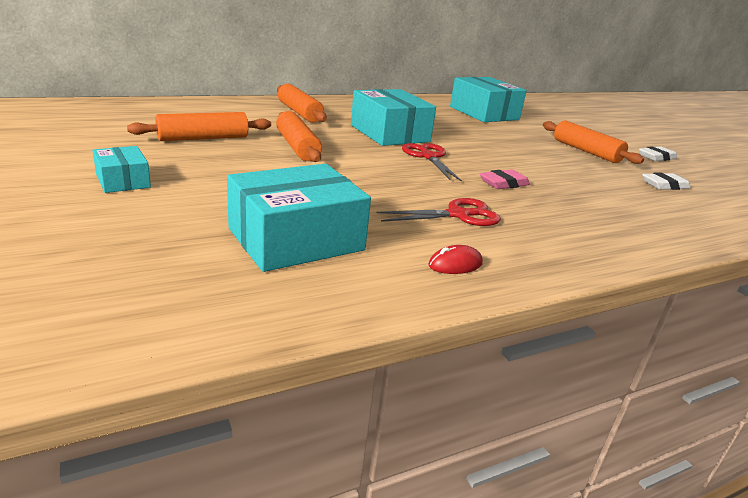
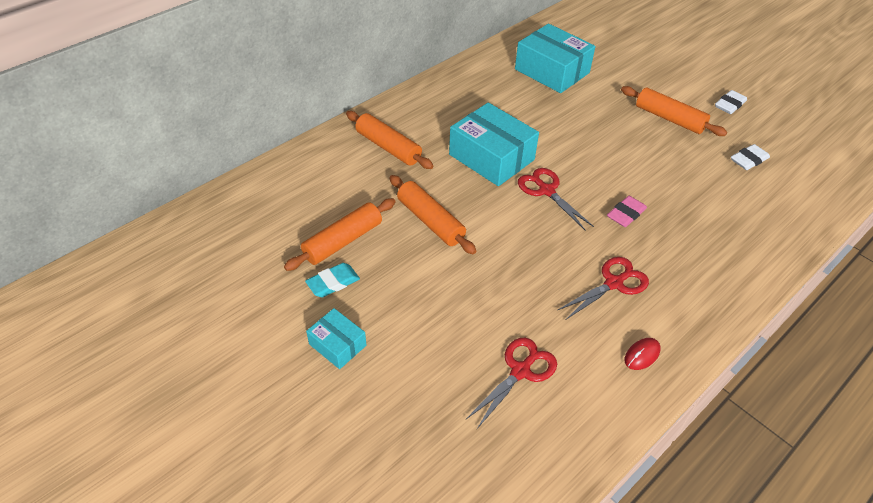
camera: 15 degrees left, 20 degrees up
(166, 153) = (333, 282): none -> turquoise eraser
(296, 239) = (520, 371): turquoise box -> red scissors

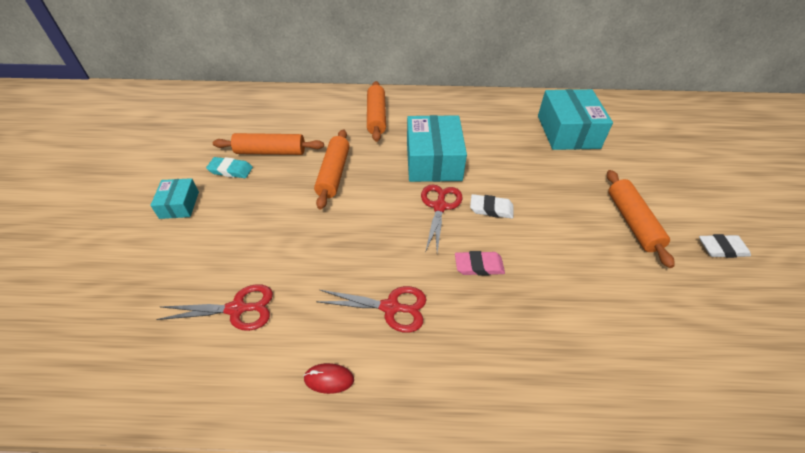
camera: 45 degrees right, 0 degrees up
(748, 160) = (675, 307): white eraser -> white eraser (491, 209)

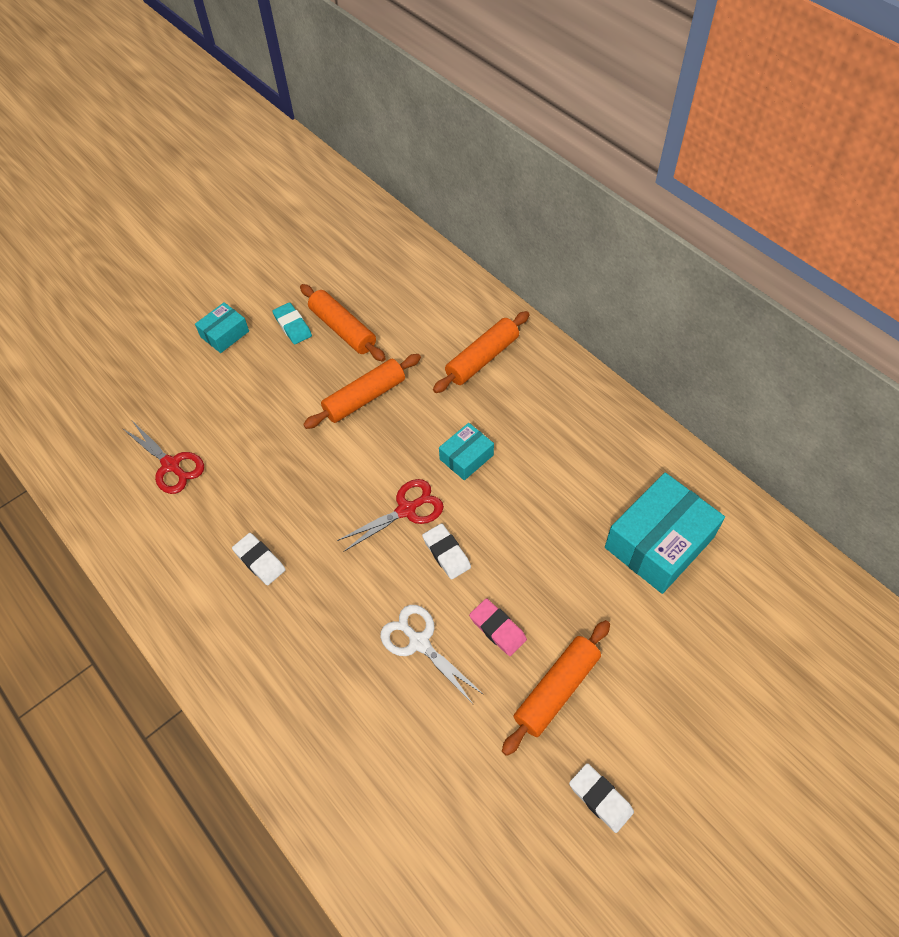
camera: 50 degrees right, 10 degrees up
(329, 379) = (166, 571): red mouse -> none
(391, 307) = (260, 560): red scissors -> white eraser
(433, 161) = (466, 457): turquoise box -> turquoise box, size x0.53
(479, 266) = (362, 592): pink eraser -> pink eraser (497, 628)
(545, 262) = (419, 642): none -> white scissors

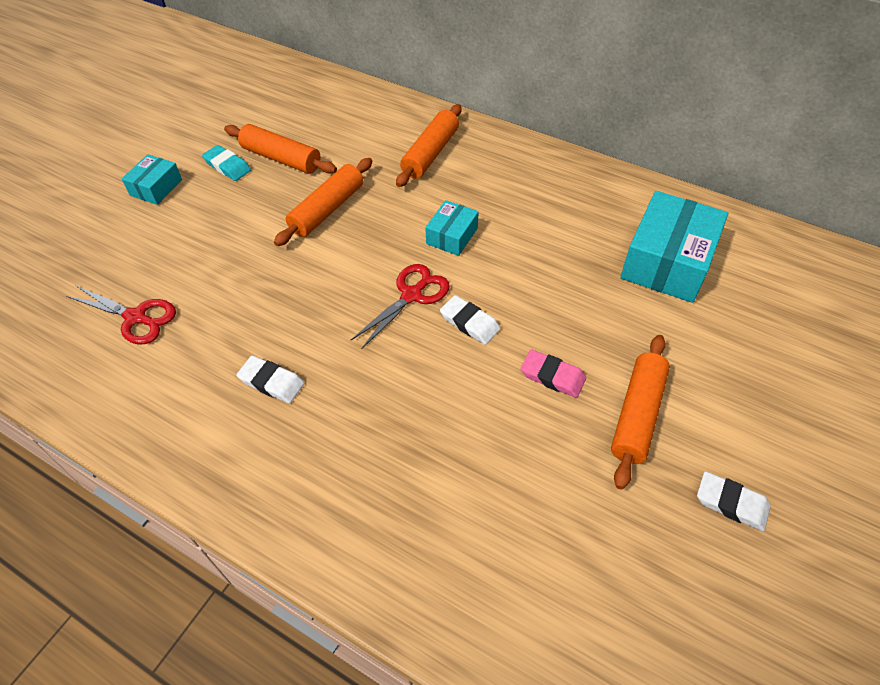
camera: 20 degrees left, 5 degrees down
(419, 642) = (478, 411): white scissors -> none

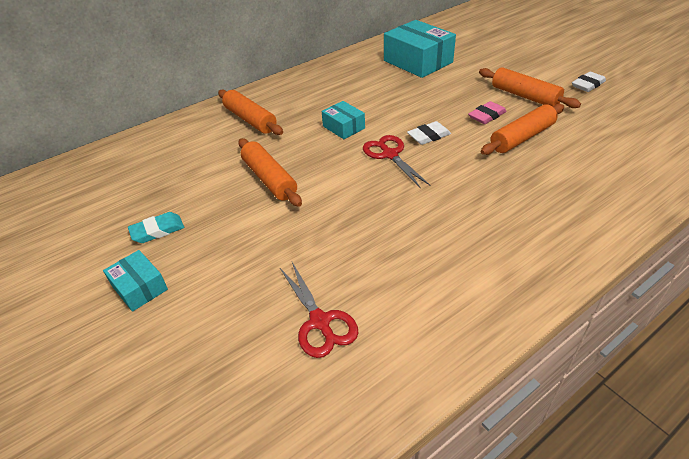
camera: 65 degrees left, 10 degrees down
(136, 317) = (320, 322): red scissors -> red scissors turned 105 degrees clockwise
(271, 382) = (441, 238): white eraser -> none
(281, 158) = (181, 195): orange rolling pin -> orange rolling pin (522, 137)

